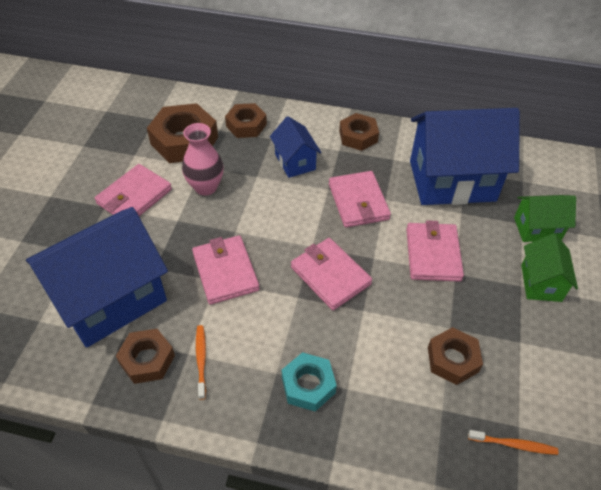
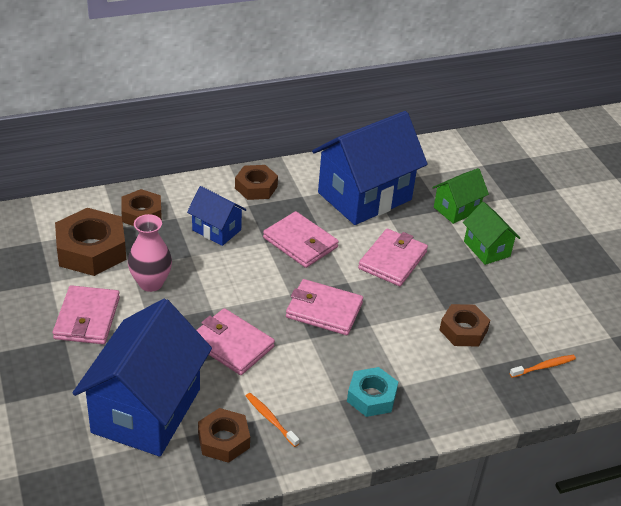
camera: 35 degrees left, 10 degrees down
(433, 254) = (392, 260): pink wallet -> pink wallet turned 60 degrees clockwise

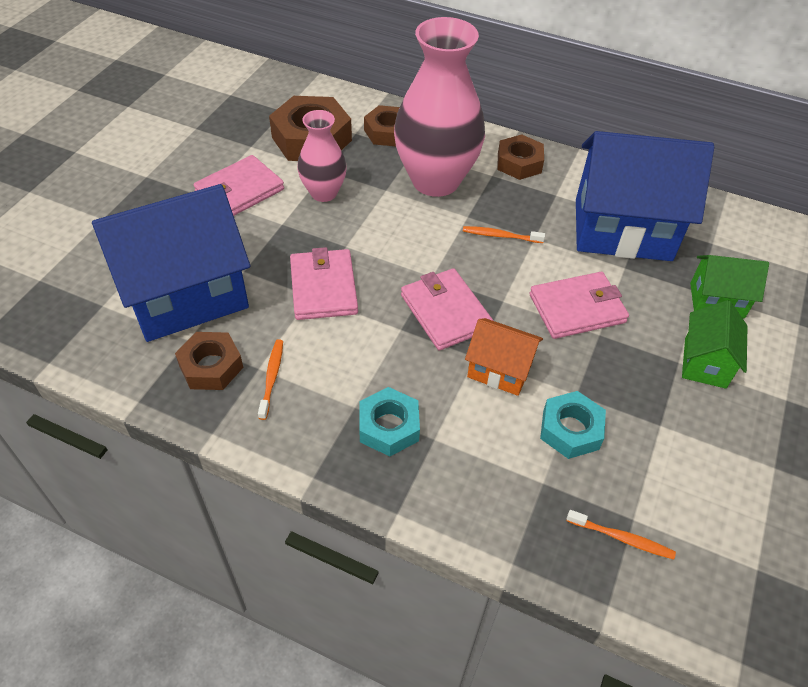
camera: 45 degrees right, 10 degrees up
(216, 230) = (435, 180): blue house -> pink vase
(300, 242) = (500, 236): pink wallet -> orange toothbrush
(392, 323) = (499, 370): none -> orange house
(463, 330) = (570, 430): brown nut -> turquoise nut

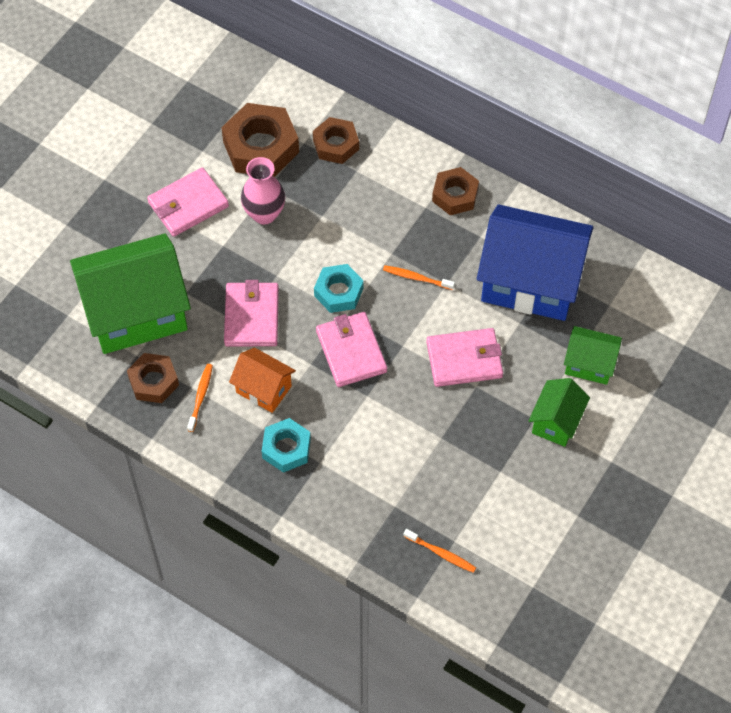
camera: 10 degrees right, 10 degrees up
(186, 296) = (136, 313): blue house -> green house
(435, 180) = (370, 209): pink vase -> none
(499, 370) = (384, 410): orange house -> orange house (263, 389)
(570, 430) = (427, 467): turquoise nut -> turquoise nut (339, 292)

